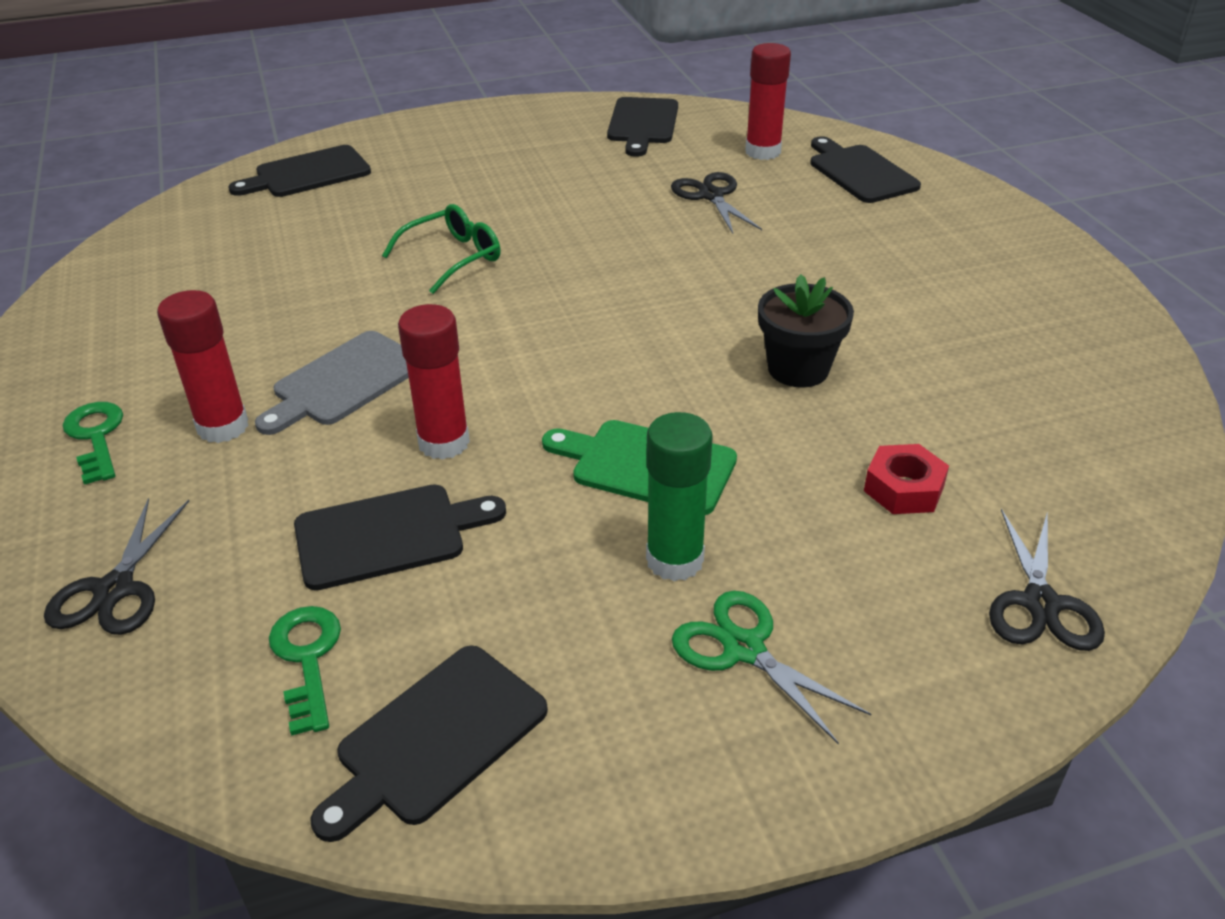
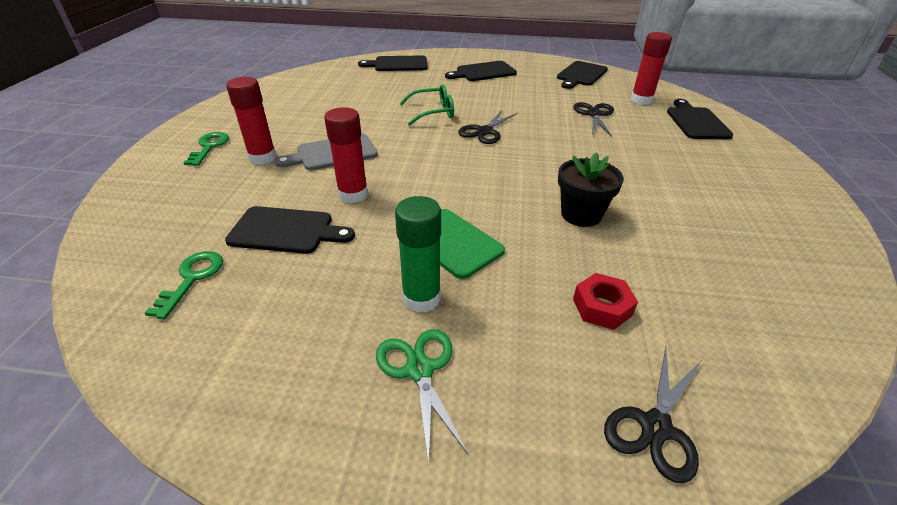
camera: 25 degrees right, 0 degrees up
(114, 589) = (149, 214): black scissors -> black scissors (484, 131)
(435, 739) = (207, 349): black cutting board -> black cutting board (483, 72)

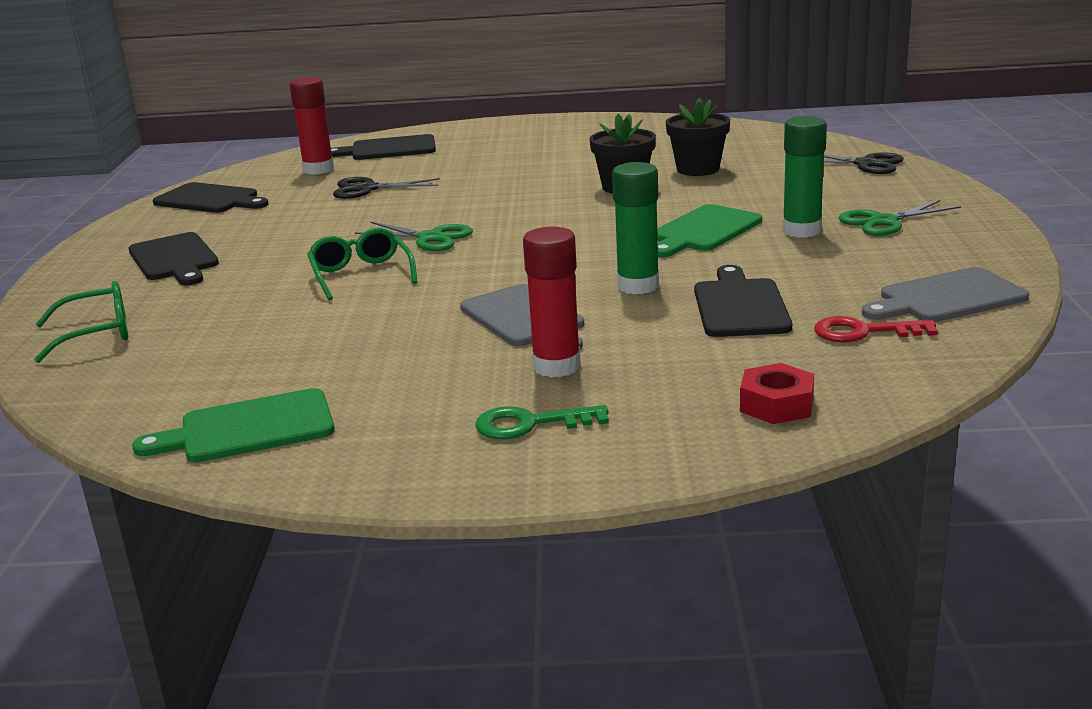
camera: 95 degrees left, 15 degrees down
(192, 279) = (864, 332): green key -> red key
(204, 349) = (946, 298): none -> grey cutting board
(275, 93) = (248, 428): none -> green cutting board
(353, 195) = (638, 286): red glue stick -> green glue stick
(398, 64) = (97, 333): black cutting board -> green glasses
(484, 131) = (430, 238): black scissors -> green scissors
(602, 307) = (761, 177): red nut -> red nut (776, 404)
(635, 266) = (698, 169): none -> black flower pot

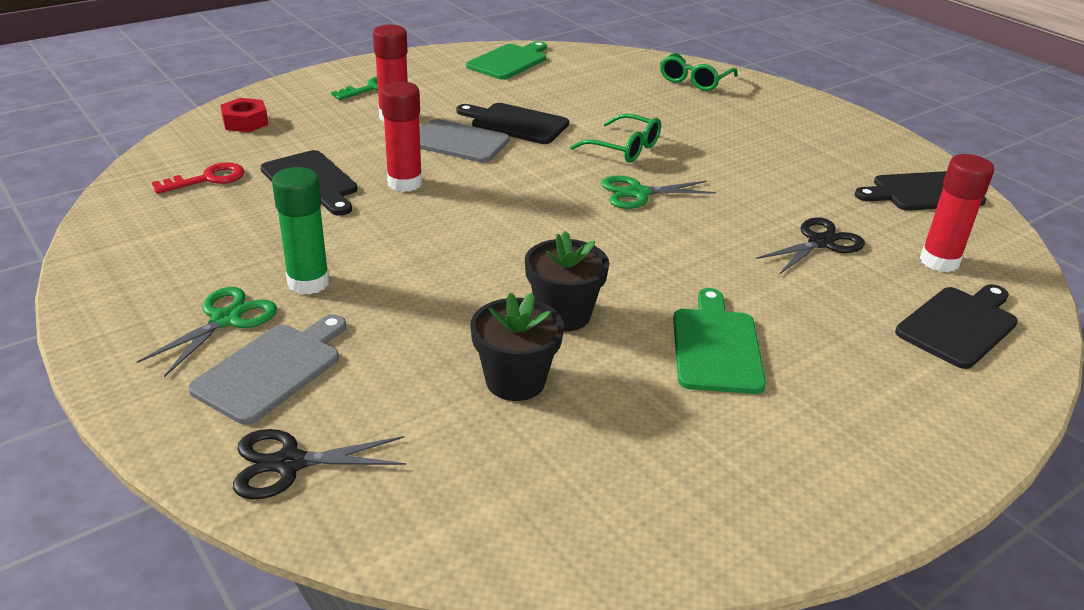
camera: 140 degrees right, 10 degrees up
(174, 259) = (783, 131): black cutting board -> black cutting board (515, 123)
(638, 286) = (404, 183): green glue stick -> red glue stick
(703, 231) = (406, 259): green cutting board -> green cutting board (716, 346)
(946, 298) = (147, 224): grey cutting board -> grey cutting board (272, 369)

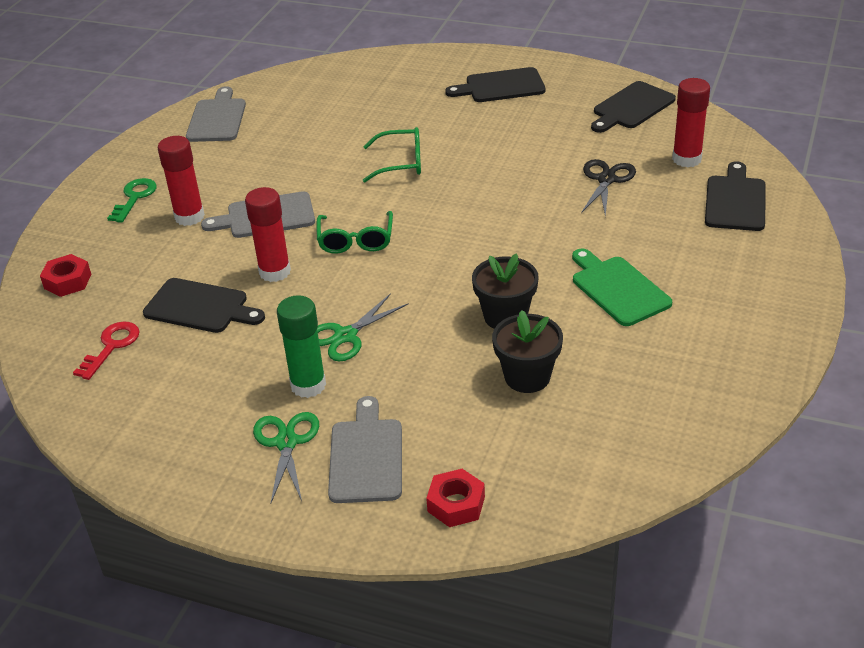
camera: 30 degrees left, 5 degrees up
(289, 463) = (456, 504): black scissors -> red nut
(509, 61) = (217, 118): green cutting board -> grey cutting board
(515, 123) = (294, 178): black cutting board -> black cutting board (501, 86)
(638, 193) = (452, 197): green scissors -> green scissors (345, 336)
(694, 80) = (385, 74): green glasses -> green glasses (355, 240)

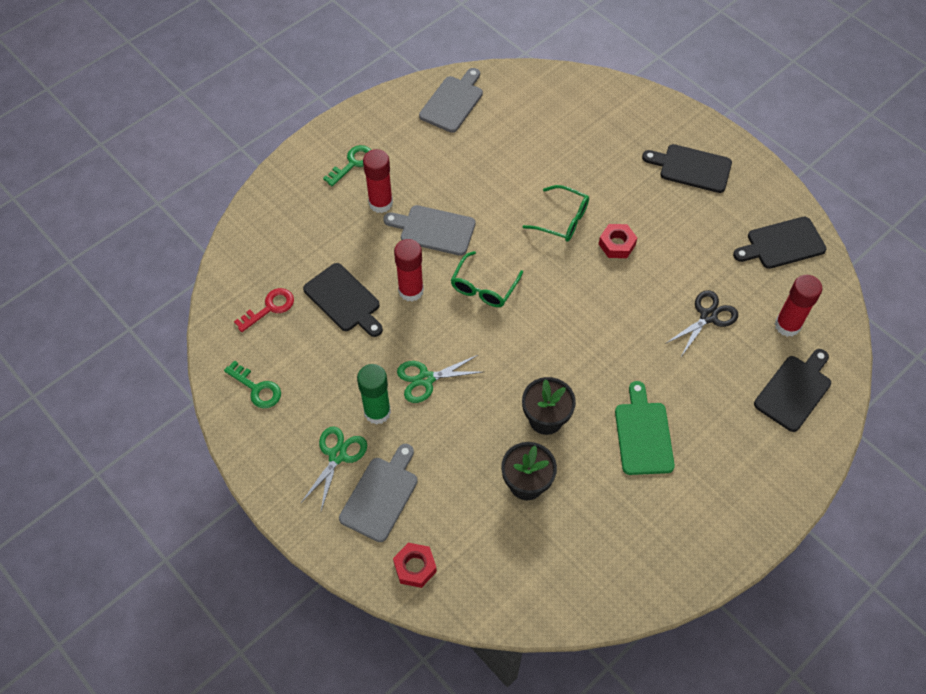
camera: 25 degrees right, 20 degrees up
(67, 281) = (269, 229): red nut -> red nut (617, 244)
(141, 422) = (257, 388): none -> green key

